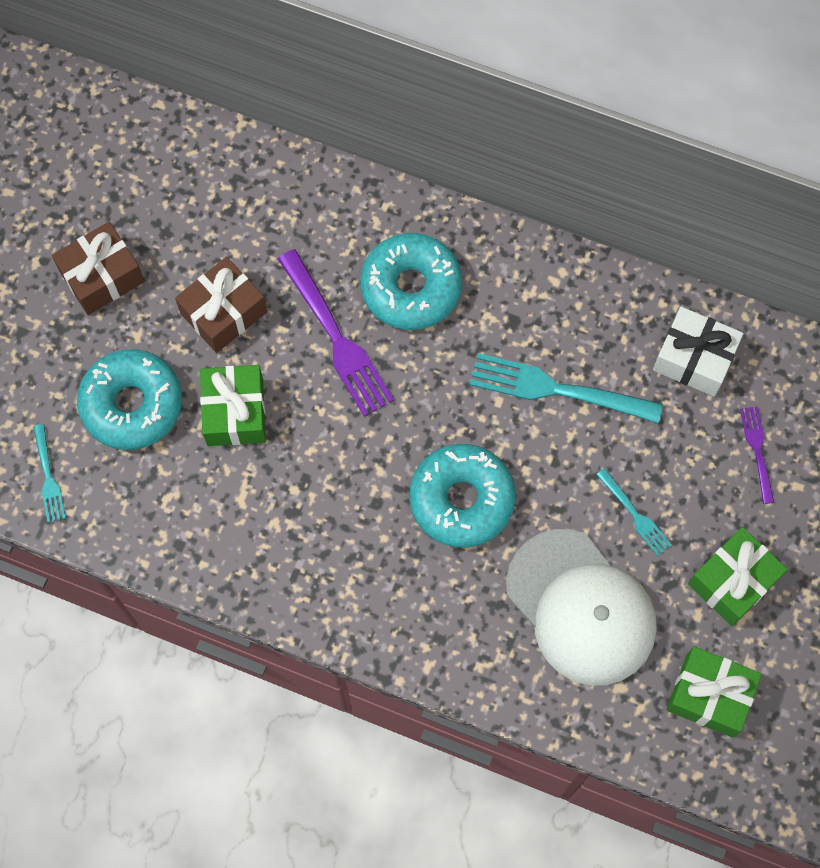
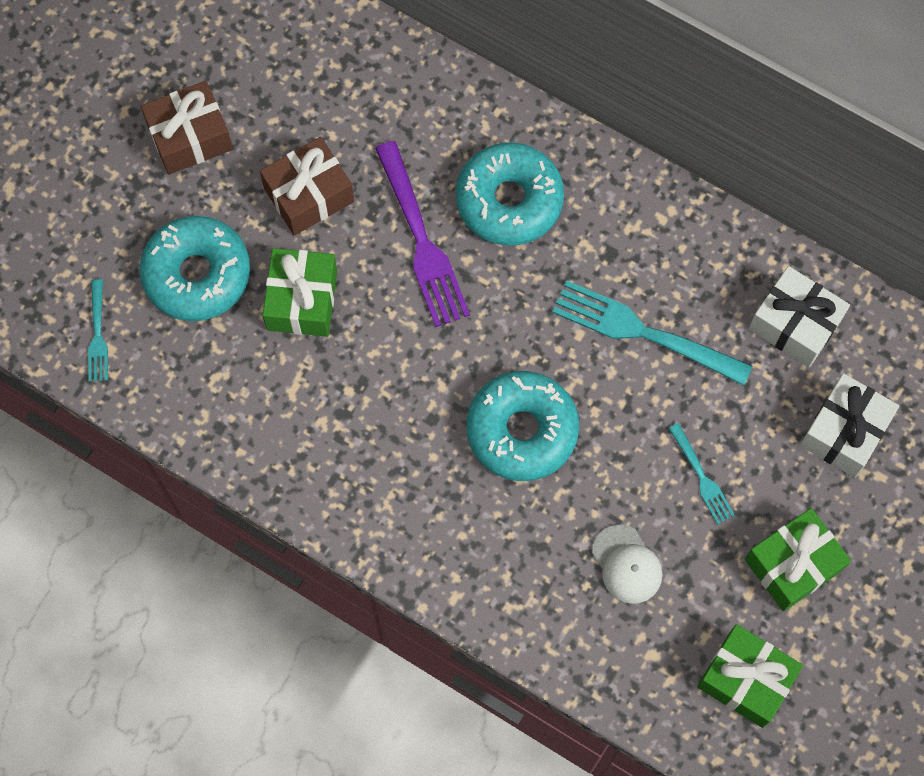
camera: 10 degrees right, 0 degrees up
(581, 608) = (627, 564): white cap -> white cap, size x0.46
(757, 450) = (844, 432): purple fork -> white gift

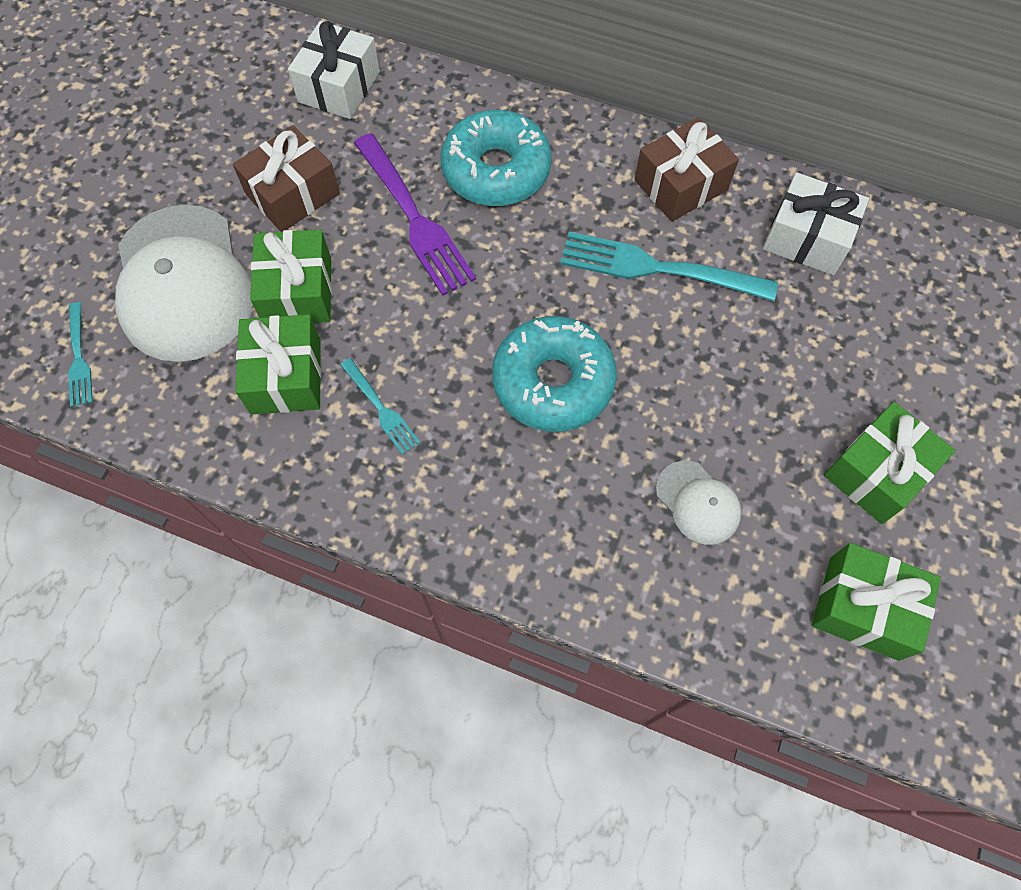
camera: 10 degrees left, 5 degrees down
(190, 137) = (165, 160): brown gift -> brown gift (681, 185)
(197, 274) = (183, 283): turquoise donut -> white cap
(281, 384) = (286, 376): none -> green gift
(701, 477) = (754, 398): turquoise fork -> turquoise fork (381, 408)
(844, 432) = (888, 330): white gift -> white gift (339, 87)

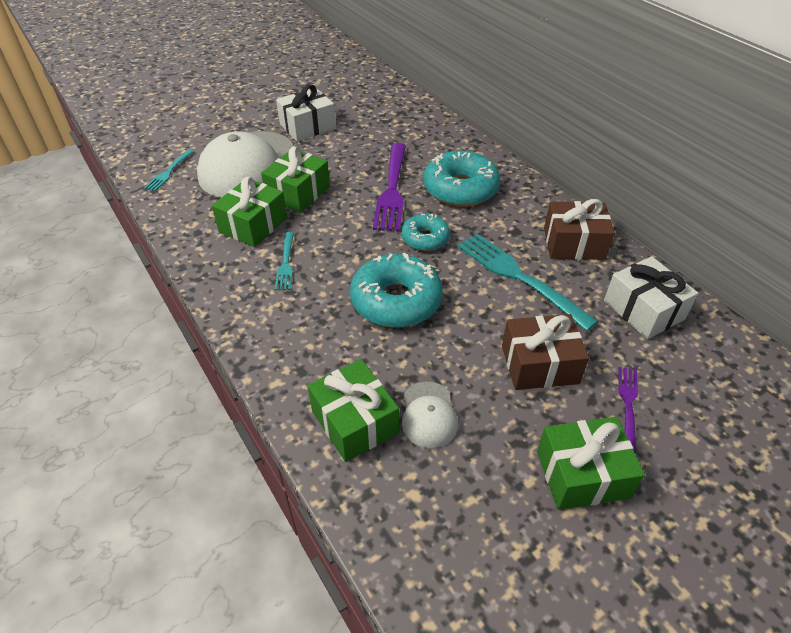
camera: 35 degrees right, 20 degrees down
(293, 194) = (338, 153): brown gift -> brown gift (539, 364)
(339, 87) = (408, 121): white gift -> white gift (307, 126)
(514, 273) = (425, 238): none -> turquoise donut
(863, 607) = (495, 556): green gift -> green gift (354, 421)
(865, 366) = (628, 404): none -> purple fork

